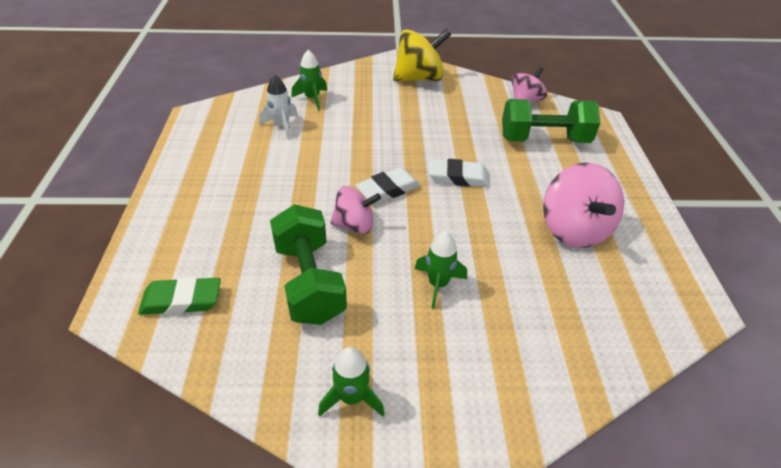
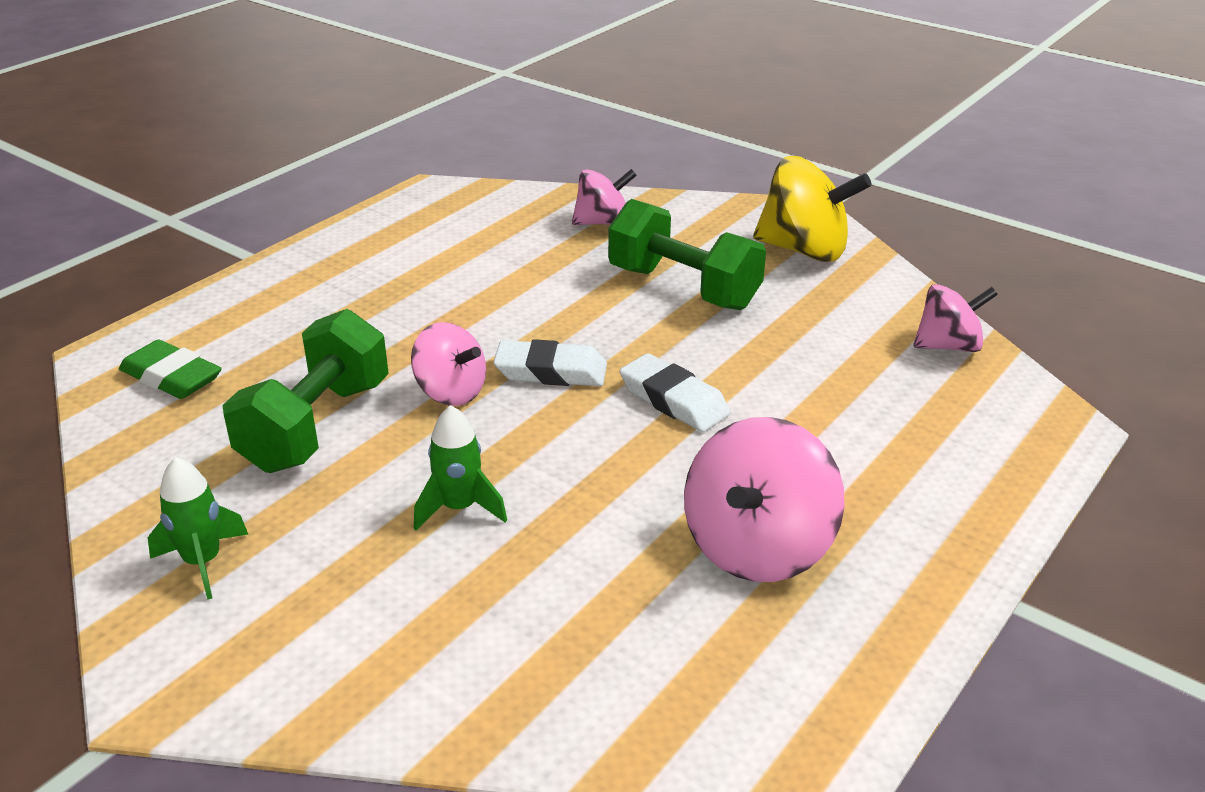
camera: 40 degrees right, 10 degrees down
(281, 125) = (518, 241): white rocket -> none
(312, 99) = (603, 223): green rocket -> pink spinning top
(544, 139) = (898, 411): green dumbbell -> green dumbbell (683, 288)

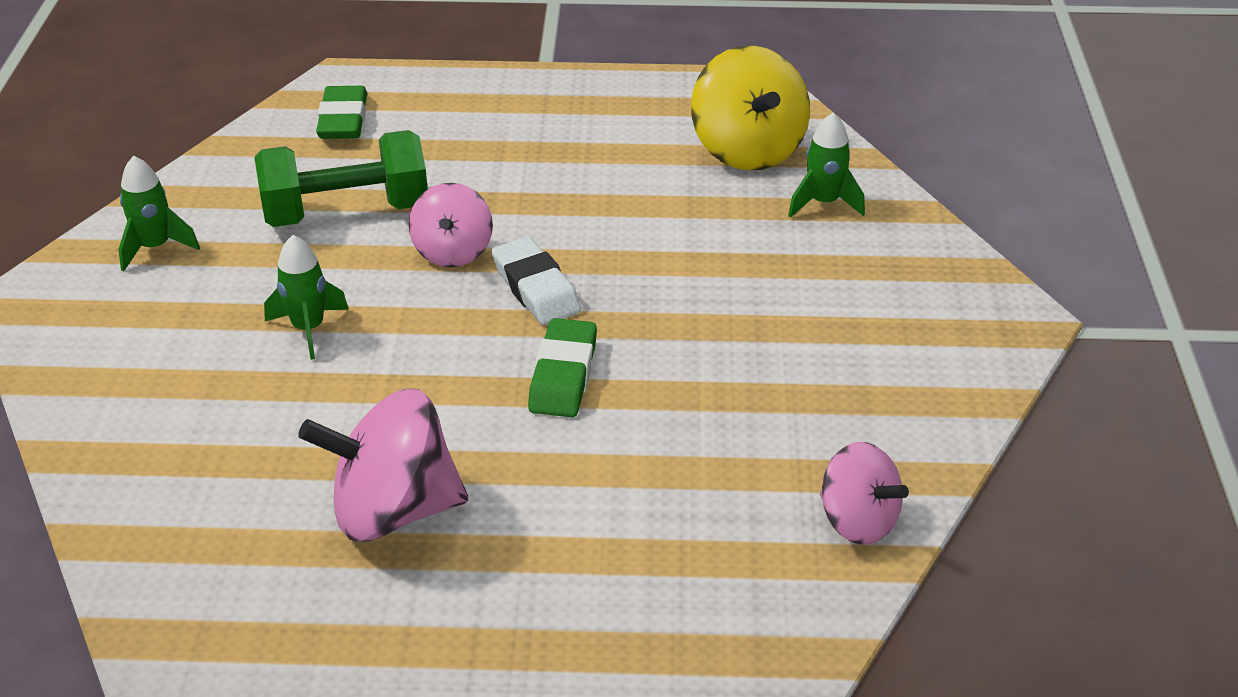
camera: 55 degrees right, 5 degrees up
(603, 223) = (823, 203): pink spinning top -> green rocket
(673, 400) = (563, 375): white eraser -> green eraser
(683, 288) = (761, 302): green dumbbell -> none
(804, 250) = (935, 349): yellow spinning top -> yellow spinning top (747, 150)

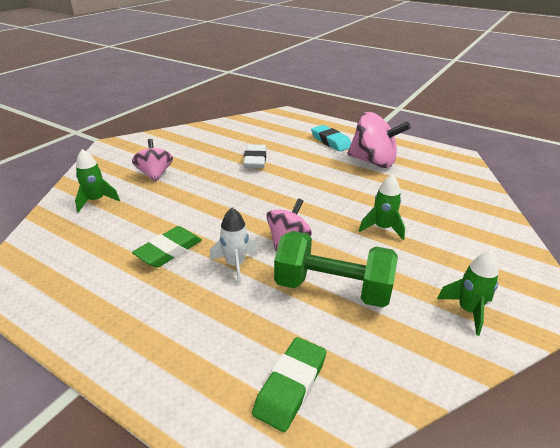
camera: 150 degrees left, 5 degrees down
(499, 195) = (235, 265): none -> white rocket
(536, 288) = (264, 210): white eraser -> white eraser (255, 160)
(545, 552) = (331, 141): none -> turquoise eraser
(563, 375) = (284, 177): green eraser -> green eraser (169, 251)
(747, 150) = (79, 239): yellow spinning top -> none
(857, 521) = (237, 124): pink spinning top -> pink spinning top (155, 174)

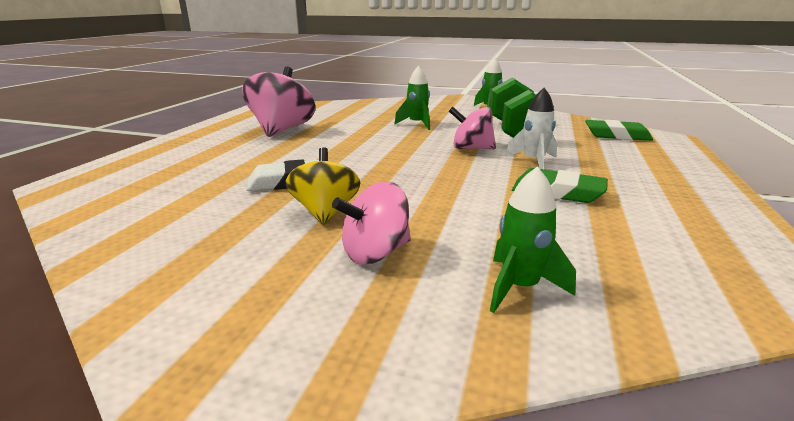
camera: 105 degrees left, 10 degrees down
(206, 167) = (325, 212): none -> yellow spinning top
(331, 141) = (219, 148): turquoise eraser -> none

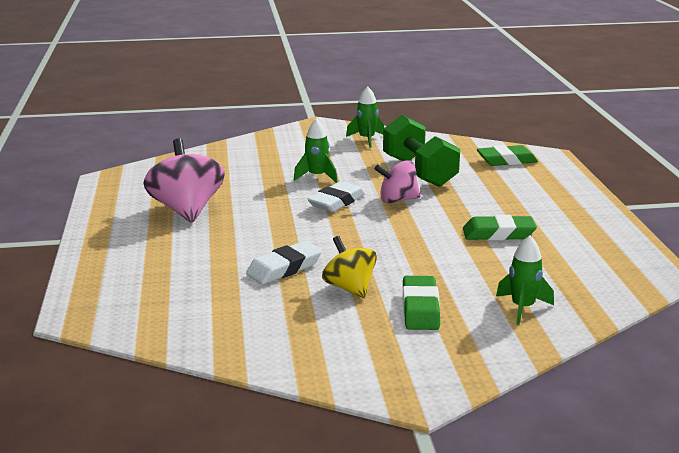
camera: 25 degrees left, 0 degrees up
(375, 253) = (420, 308): pink spinning top -> green eraser
(411, 142) = (336, 202): none -> white eraser
(533, 161) = (460, 205): white rocket -> none

